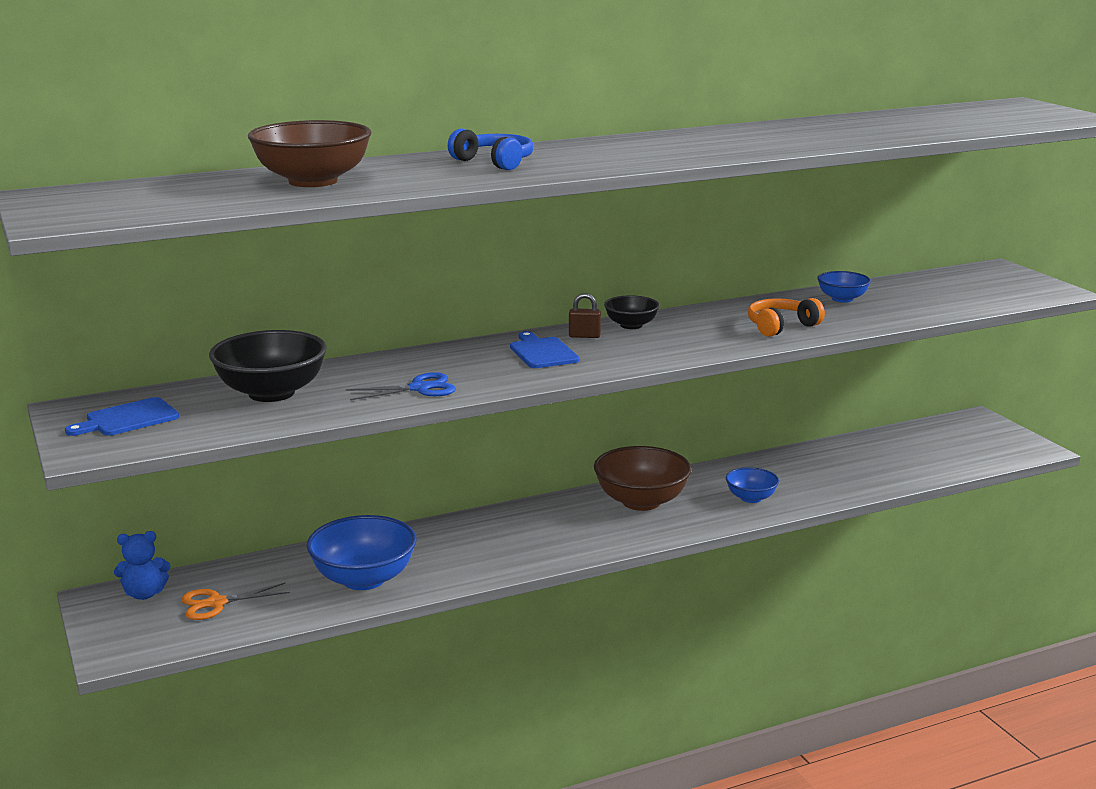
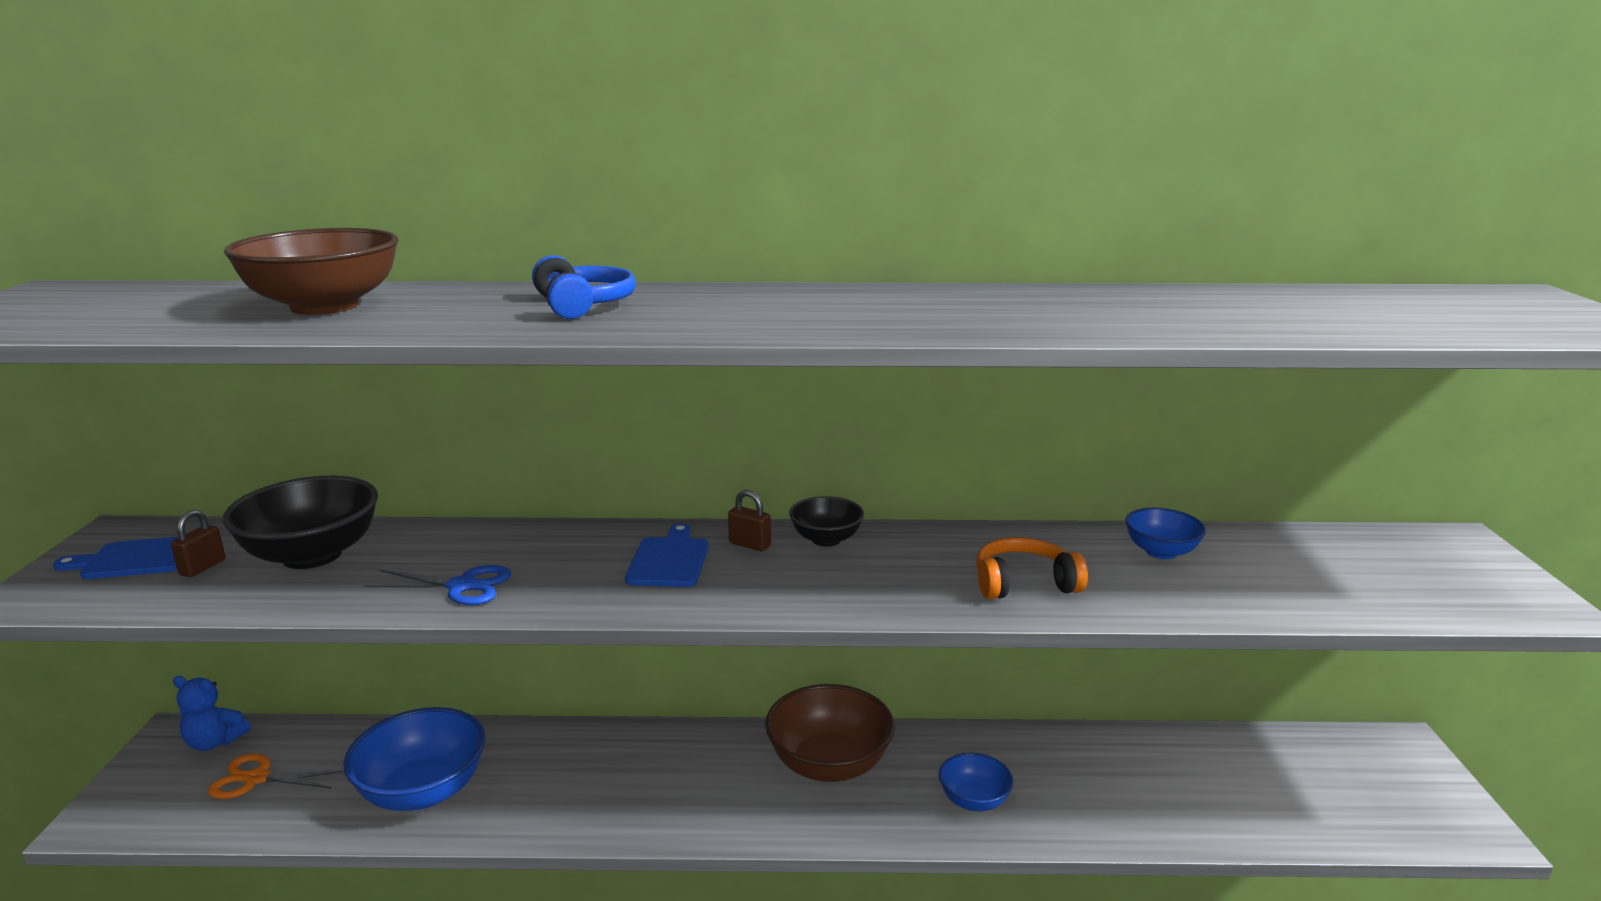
camera: 25 degrees right, 0 degrees up
(196, 413) = (202, 567): none -> brown padlock

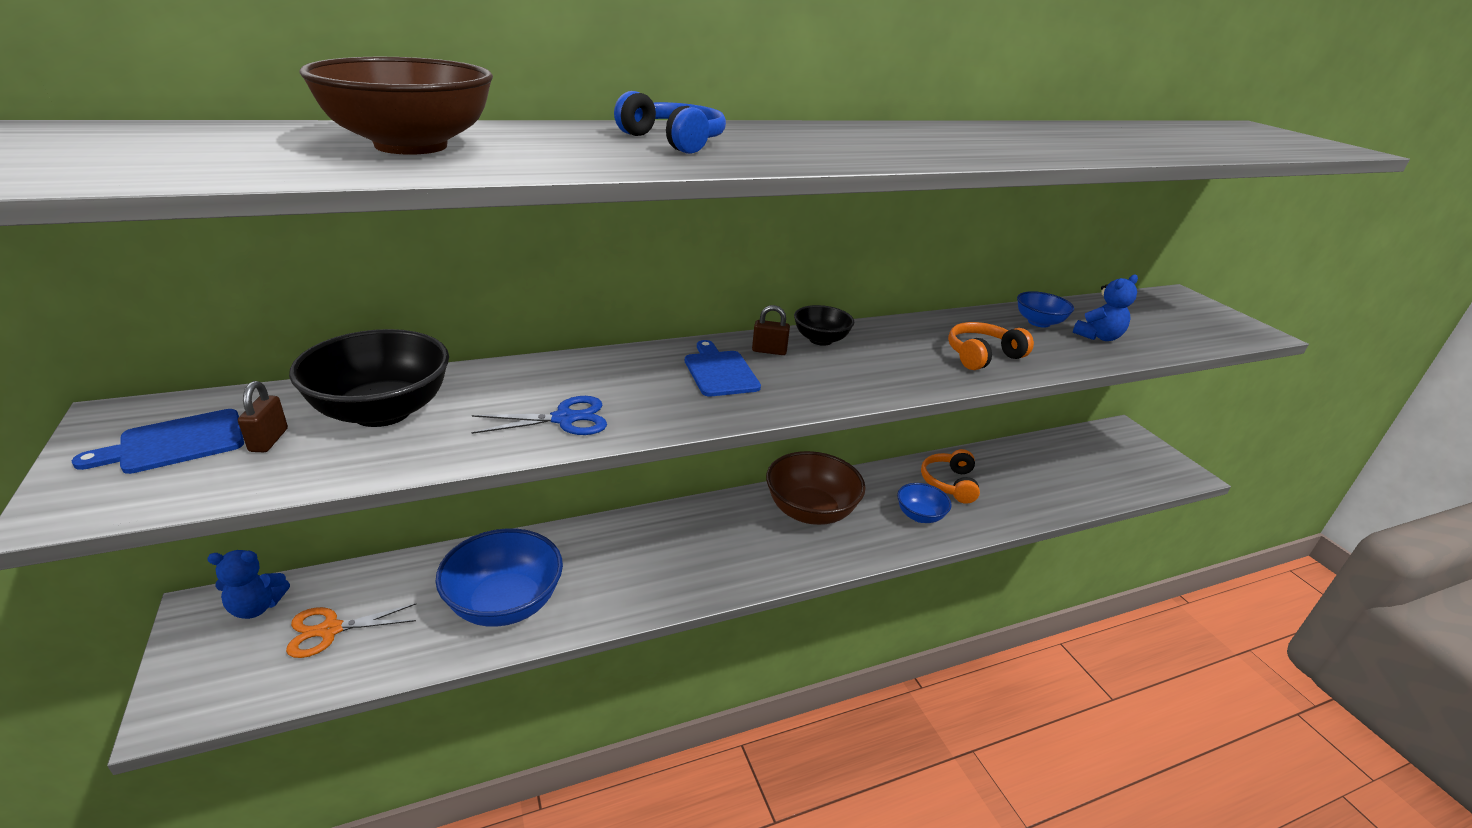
camera: 25 degrees left, 10 degrees up
(1049, 767) = (949, 483): none -> orange headphones
(1236, 581) = (1098, 337): none -> blue teddy bear

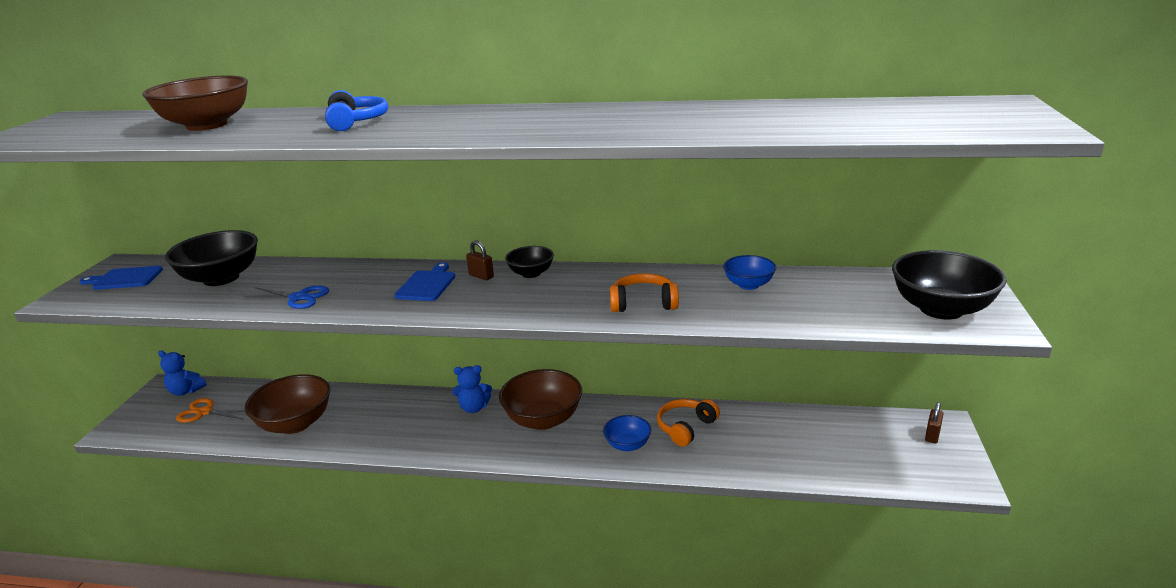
camera: 35 degrees right, 5 degrees down
(269, 440) = (159, 284): brown padlock -> brown padlock (932, 435)
(504, 603) = (295, 424): blue bowl -> brown bowl
(1098, 337) = (788, 304): blue teddy bear -> blue teddy bear (474, 408)
(1203, 324) = (941, 309): none -> black bowl

